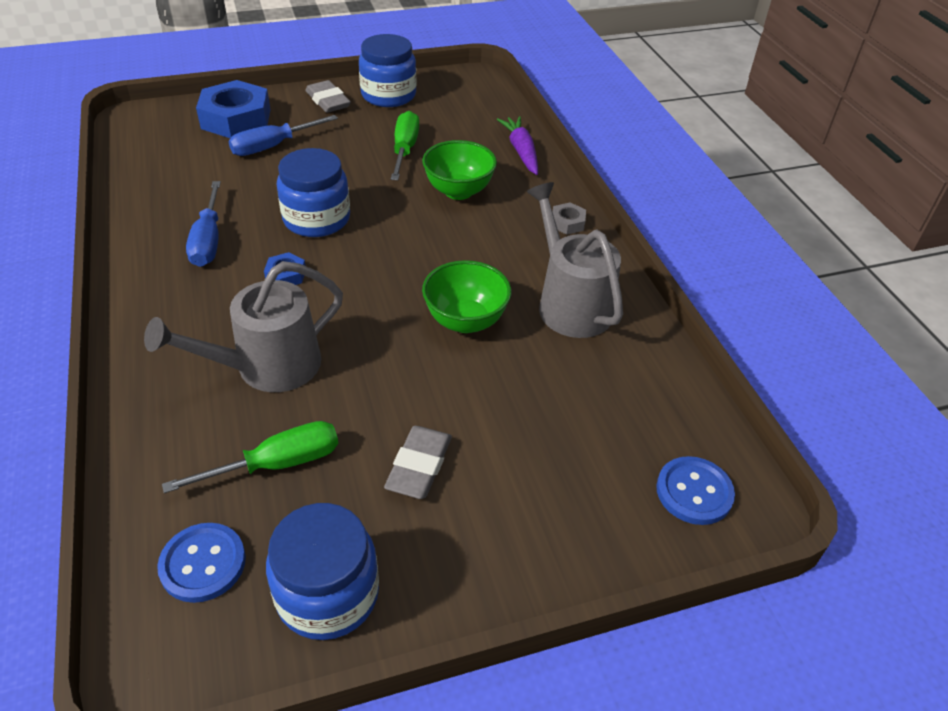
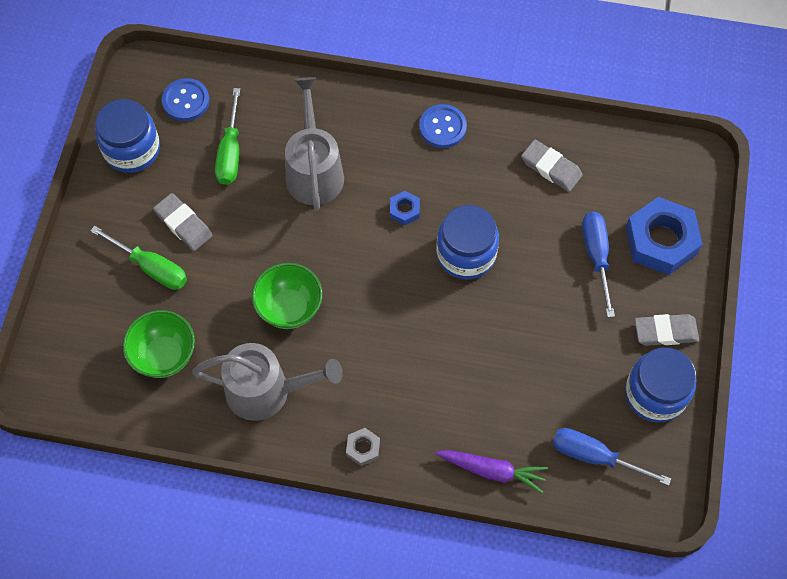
camera: 120 degrees right, 20 degrees up
(180, 193) = (551, 168): none -> grey eraser
(208, 240) = (474, 172): blue screwdriver -> blue screwdriver (595, 456)
(404, 150) = (542, 365): green screwdriver -> green screwdriver (151, 267)
(458, 191) = (453, 381): green bowl -> green bowl (164, 355)
(694, 492) = (69, 366): blue button -> blue button (442, 127)

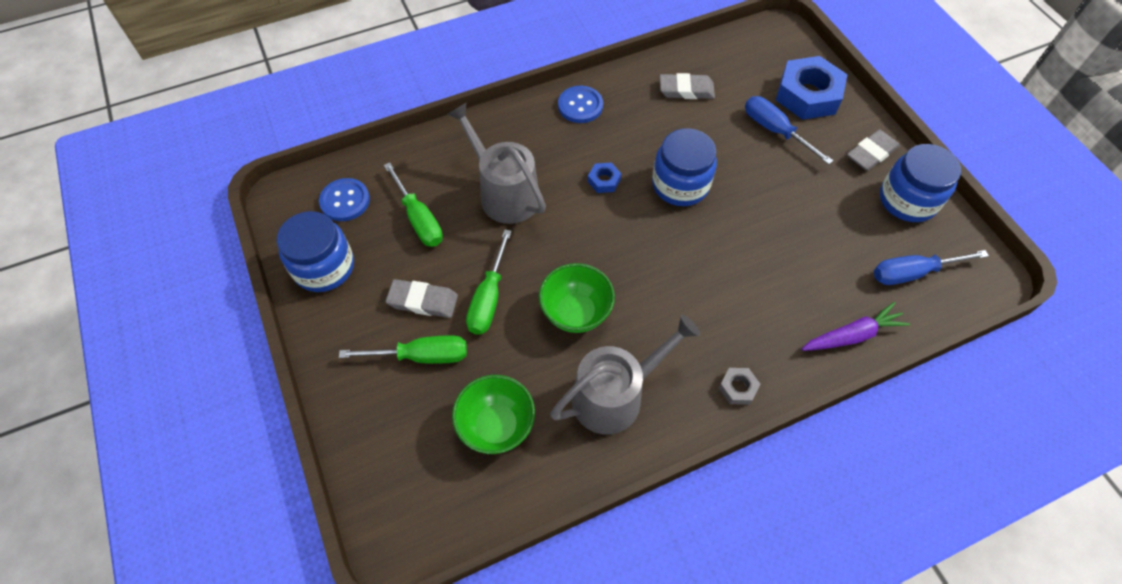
camera: 35 degrees left, 5 degrees down
(233, 253) = (489, 298): none -> green screwdriver

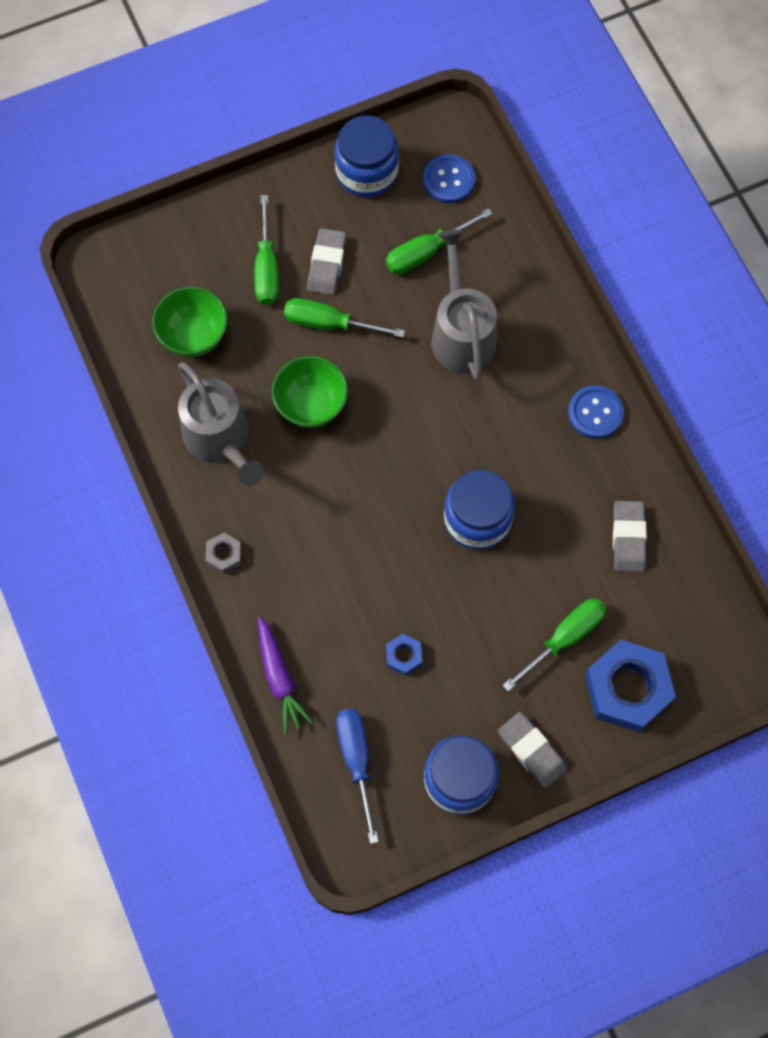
camera: 90 degrees right, 10 degrees up
(504, 193) = (461, 334): grey watering can -> grey watering can turned 60 degrees counterclockwise
(604, 180) = (481, 437): blue nut -> blue nut (403, 656)
(775, 131) = (564, 638): blue screwdriver -> green screwdriver

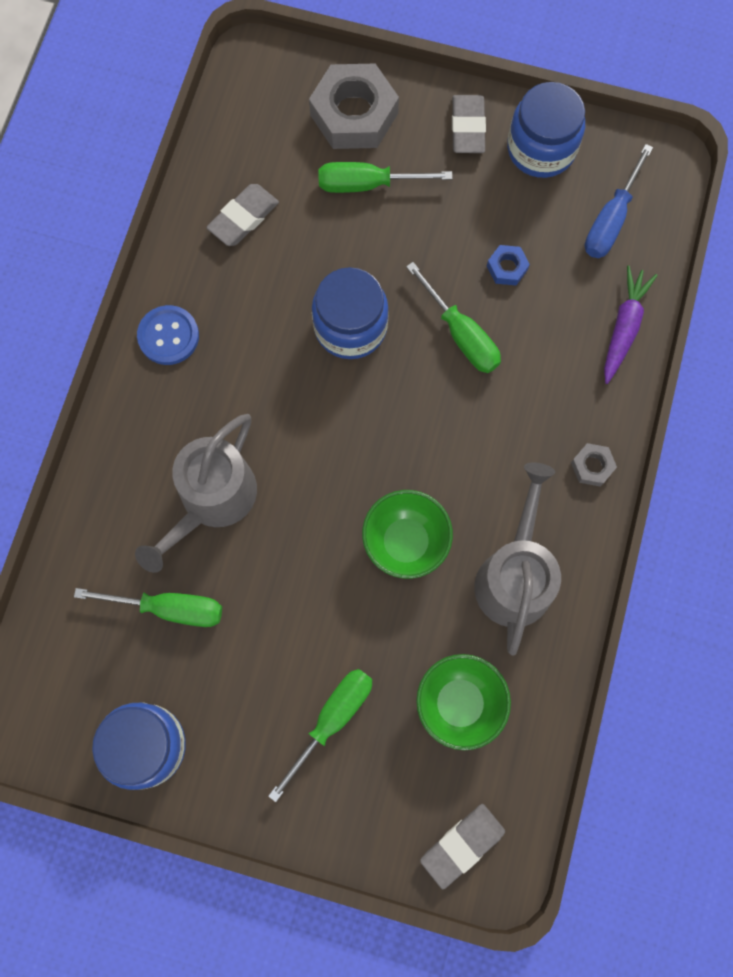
camera: 140 degrees left, 5 degrees up
(327, 264) = (272, 675): grey eraser -> grey eraser (462, 845)
(329, 324) = (322, 609): green screwdriver -> green screwdriver (461, 334)
(449, 180) = (78, 667): blue button -> none
(627, 688) = (354, 114): blue nut -> grey nut

